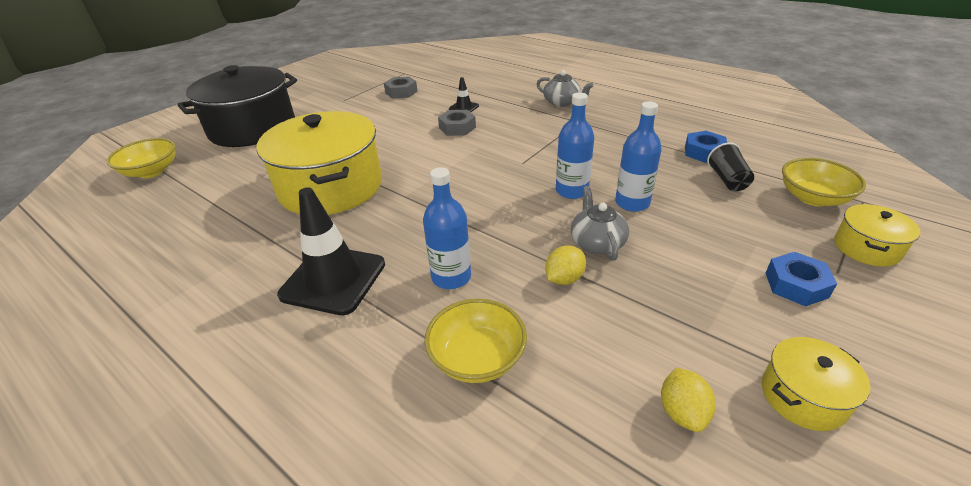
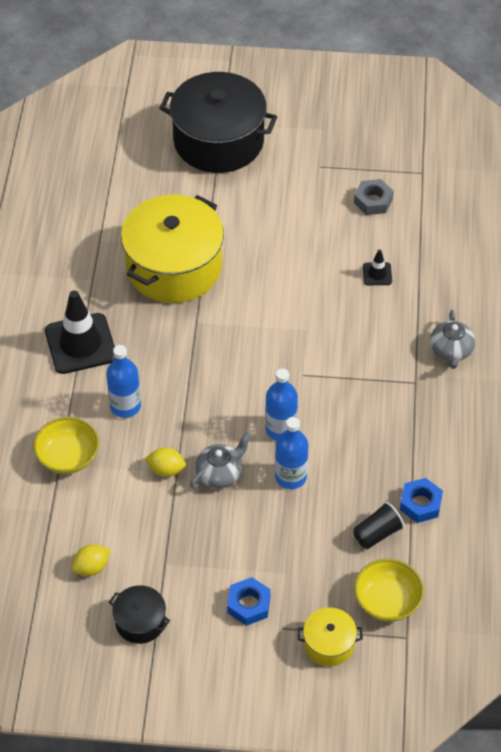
camera: 55 degrees right, 15 degrees up
(151, 171) = (111, 135): yellow bowl -> none
(457, 128) = (331, 293): grey nut -> none
(803, 396) = (140, 621): yellow pot -> black pot

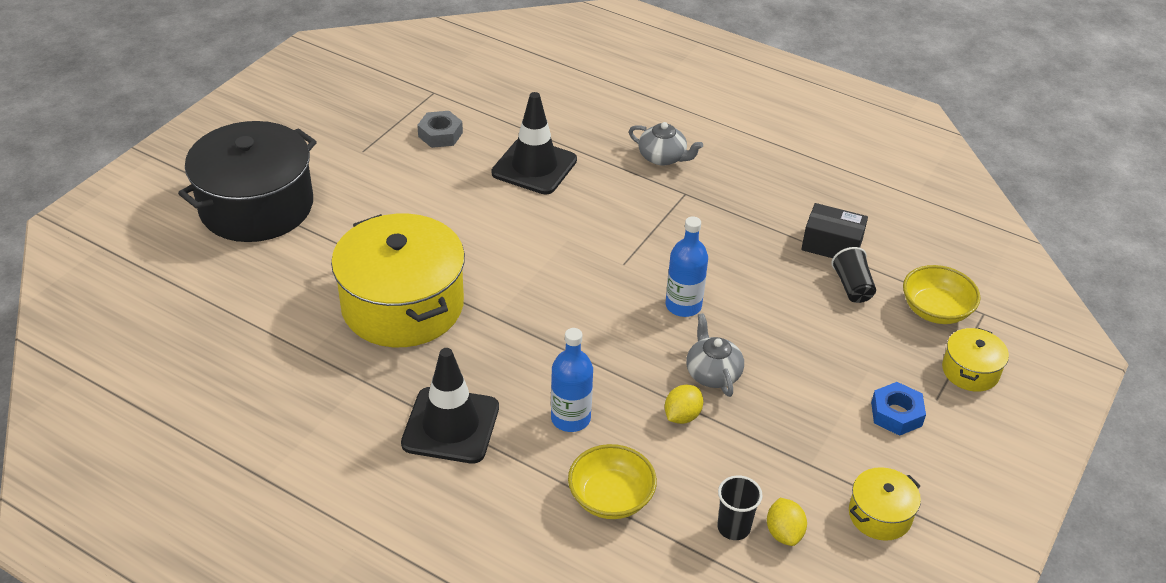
camera: 65 degrees left, 10 degrees down
(80, 536) = (733, 527): none -> black cup
(140, 621) = (880, 515): black pot -> yellow pot
(290, 477) = (749, 321): blue bottle -> none
(377, 274) = (534, 167): black traffic cone -> black traffic cone, size x2.16
(420, 504) = (831, 245): blue nut -> black box

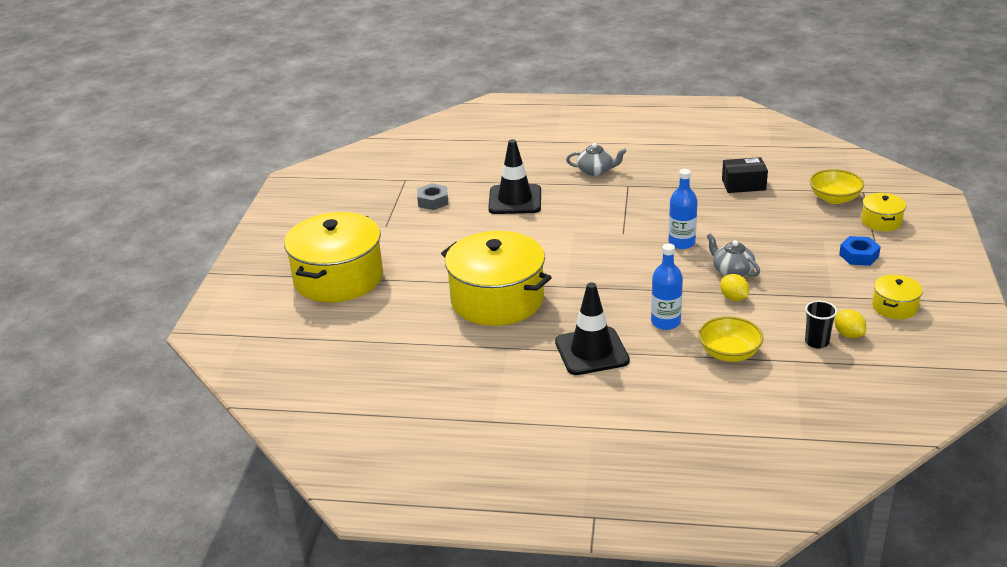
camera: 20 degrees left, 10 degrees down
(256, 206) = (338, 278): black pot -> yellow pot
(682, 416) = (733, 298): yellow lemon -> yellow lemon turned 45 degrees counterclockwise
(852, 287) = (775, 202): black cup -> none

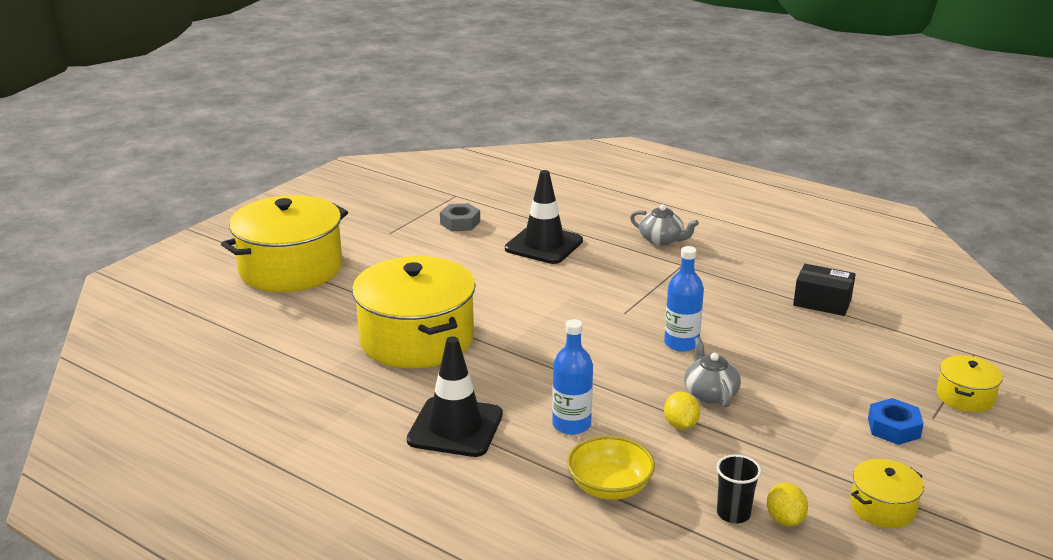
camera: 25 degrees right, 5 degrees down
(834, 198) = (926, 351): yellow bowl -> none

